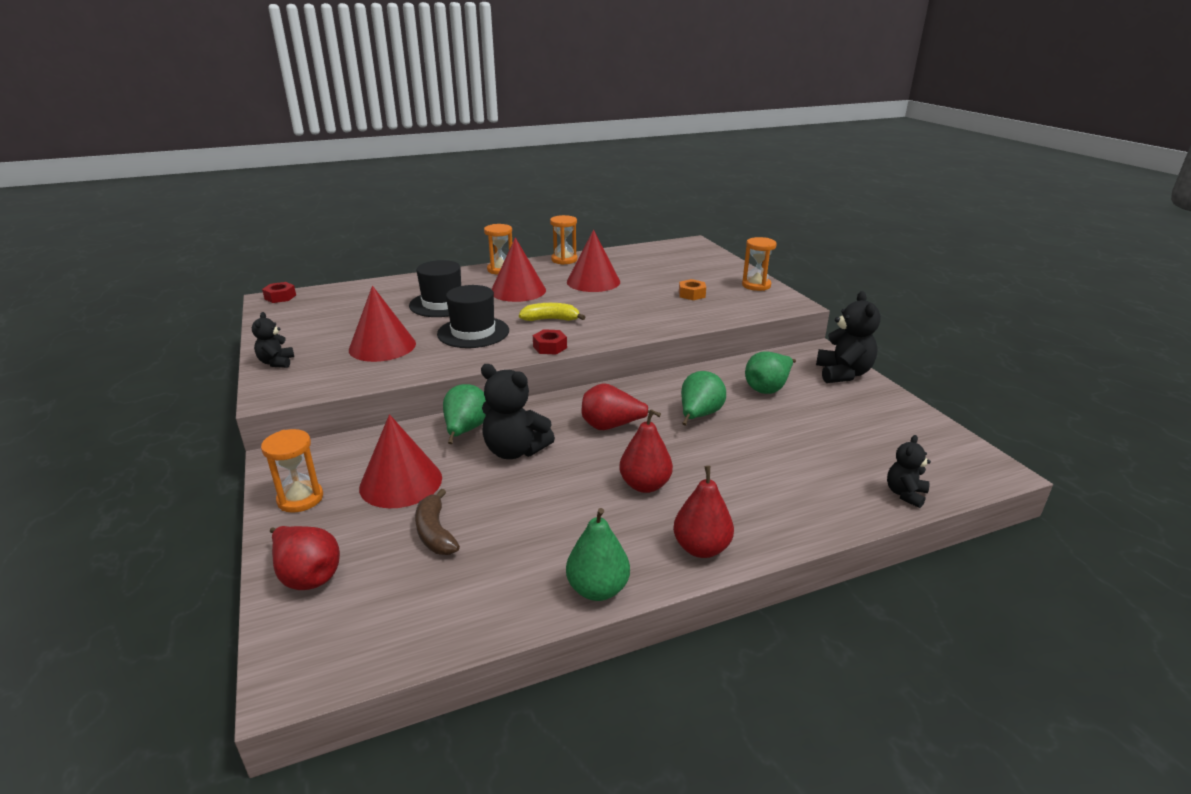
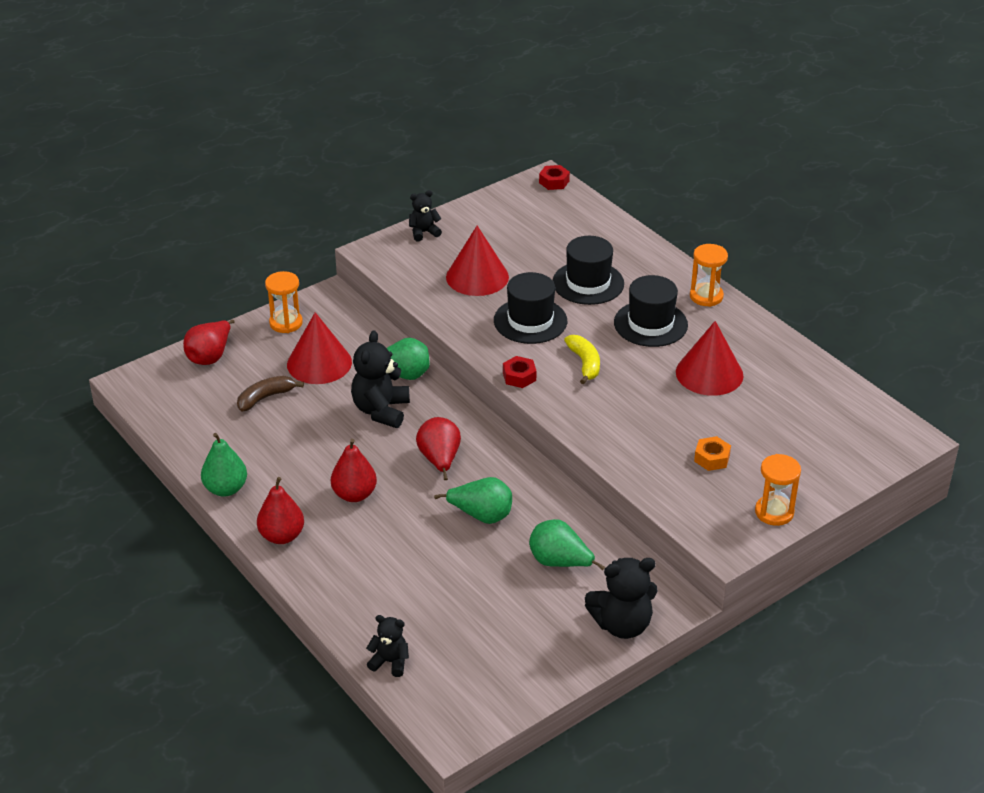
camera: 75 degrees right, 10 degrees up
(518, 291) = (650, 324): red cone -> black hat
(564, 260) = (769, 337): orange hourglass -> none

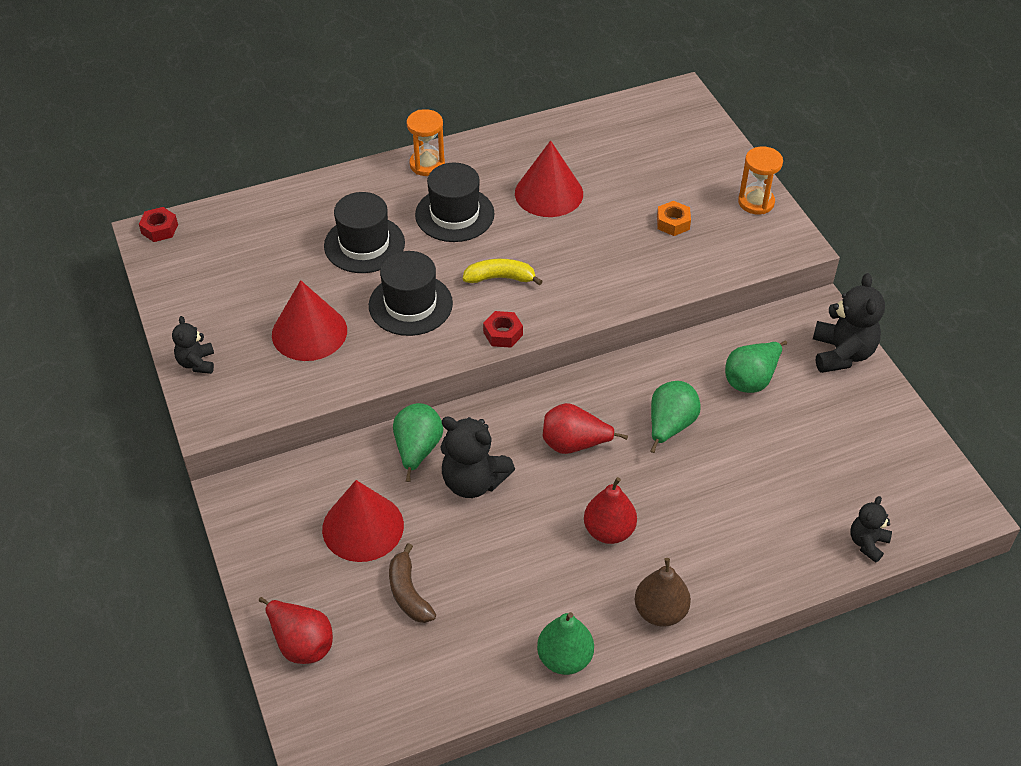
camera: 75 degrees left, 10 degrees up
(282, 536) = (660, 611): red pear -> brown pear
(286, 323) = (268, 549): orange hourglass -> none

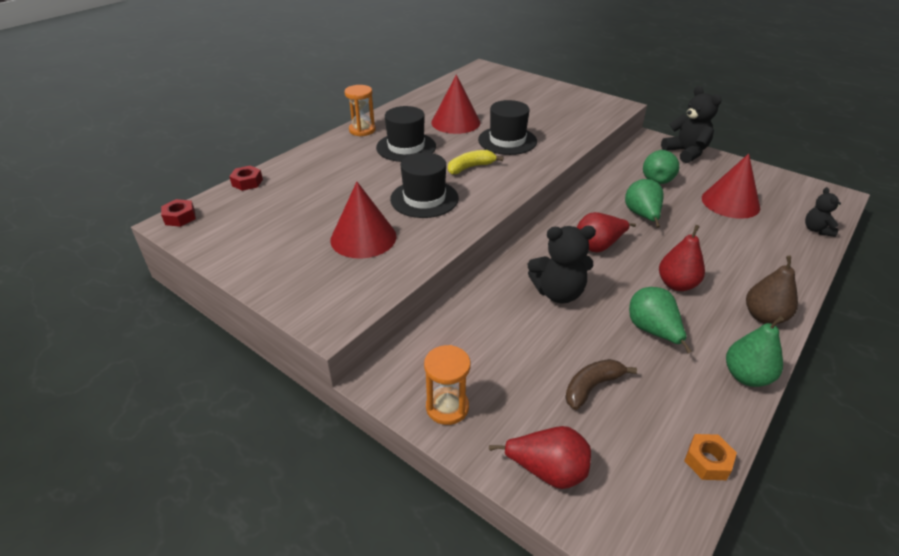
camera: 30 degrees left, 10 degrees down
(197, 363) = (284, 289): black teddy bear -> none
(363, 527) = (510, 356): red cone -> red cone (730, 202)
(364, 244) = (358, 178): black hat -> black hat (507, 140)
(408, 593) = (592, 387): brown banana -> brown banana turned 105 degrees clockwise
(417, 450) = (499, 290): green pear -> green pear (653, 331)
(503, 334) = (504, 193): red nut -> red nut (247, 182)
(673, 223) = (543, 115): orange nut -> orange nut (707, 461)
(756, 202) = (576, 95): orange hourglass -> orange hourglass (447, 407)

